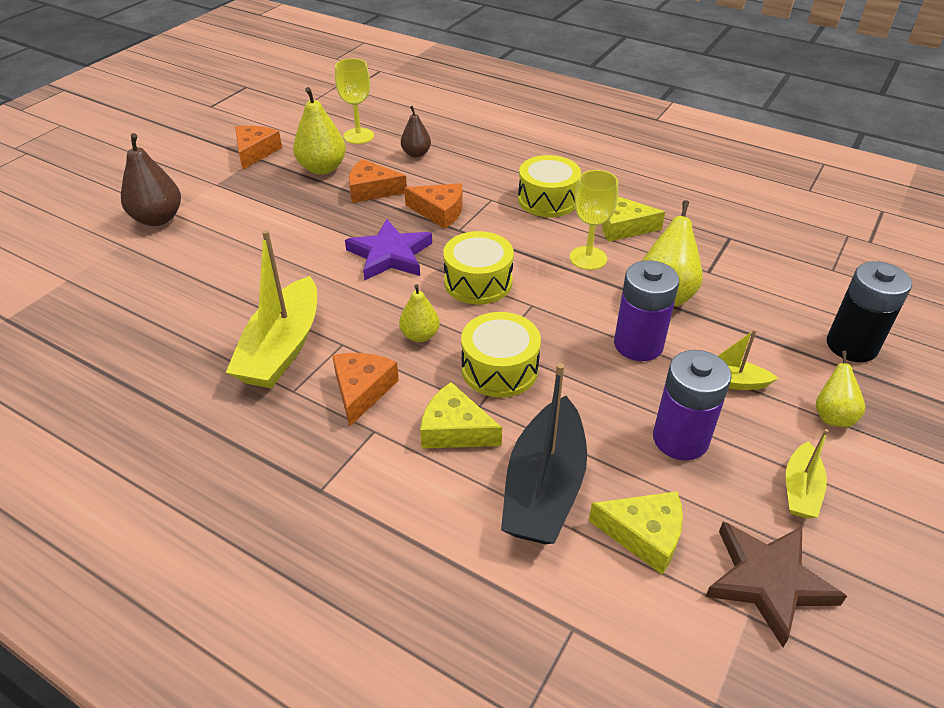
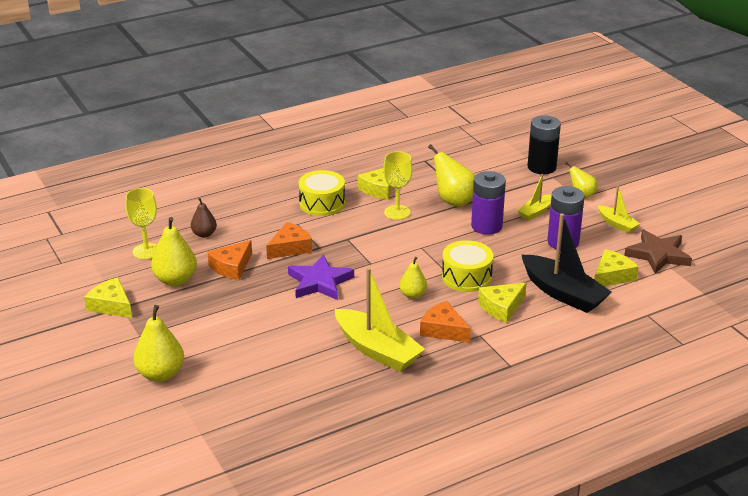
camera: 60 degrees left, 10 degrees down
(158, 219) = (161, 374): brown pear -> yellow pear
(255, 152) = (111, 305): orange cheese -> yellow cheese
(478, 282) = (382, 258): yellow drum -> none

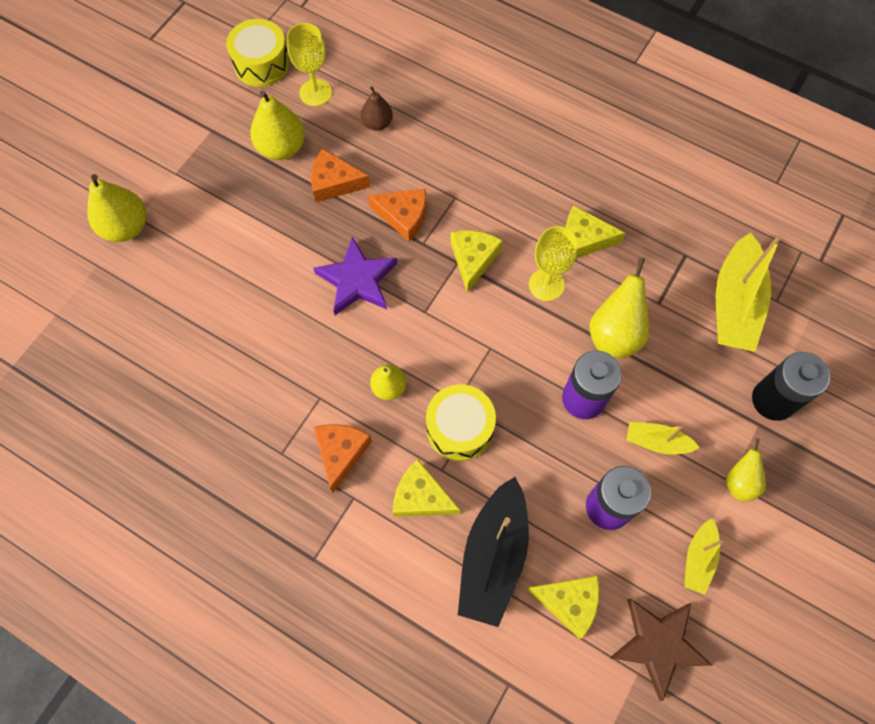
camera: 60 degrees right, 35 degrees up
(111, 305) = (209, 120): yellow cheese -> yellow cheese (473, 259)
(322, 203) = (511, 198): yellow drum -> yellow drum (261, 63)
(377, 350) = (267, 403): yellow boat -> yellow boat (734, 304)

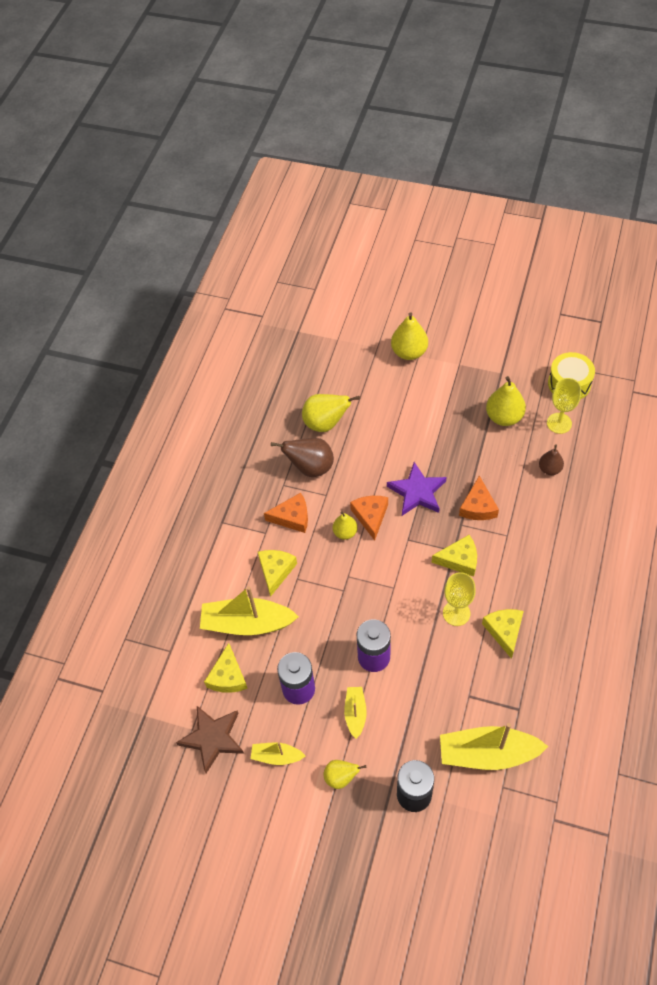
camera: 80 degrees right, 10 degrees down
(266, 407) = (310, 467): none -> brown pear
(334, 182) = (488, 456): orange cheese -> orange cheese (370, 516)
(459, 428) = (329, 582): yellow drum -> none
(493, 556) = (247, 623): black boat -> yellow boat
(614, 334) = (432, 668): yellow pear -> yellow pear (326, 423)

